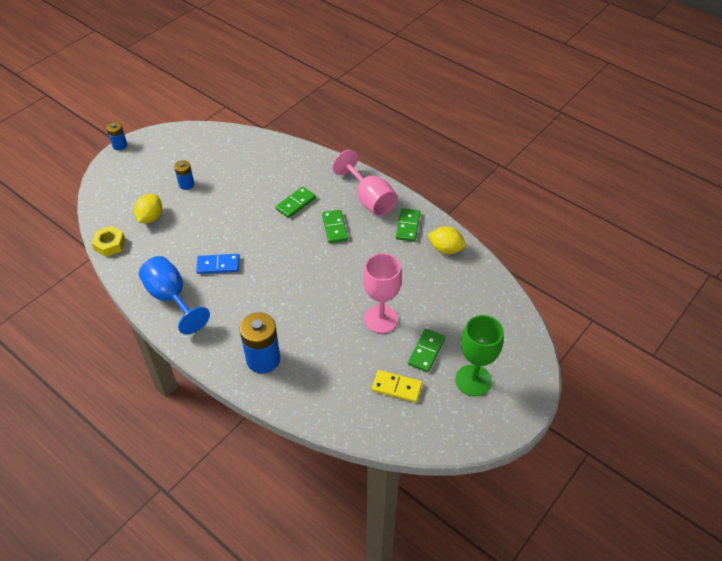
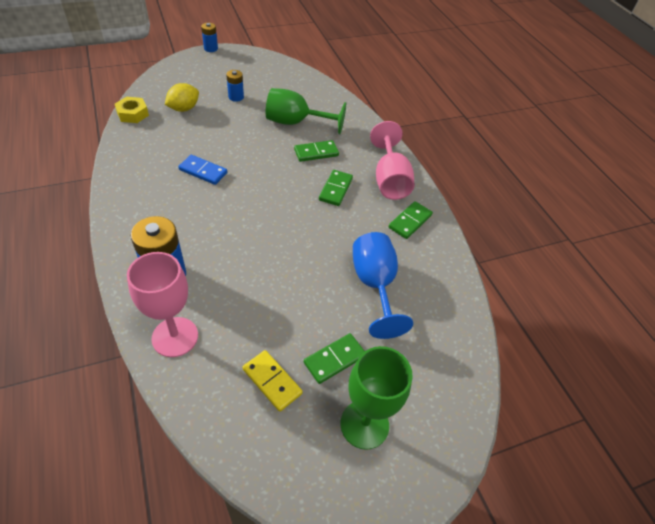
camera: 25 degrees right, 0 degrees up
(171, 298) = (139, 179): blue goblet -> blue goblet (375, 285)
(258, 184) = (296, 123): none -> green goblet
(381, 319) = (312, 298): pink goblet -> pink goblet (175, 337)
(445, 249) = (434, 262): yellow lemon -> none

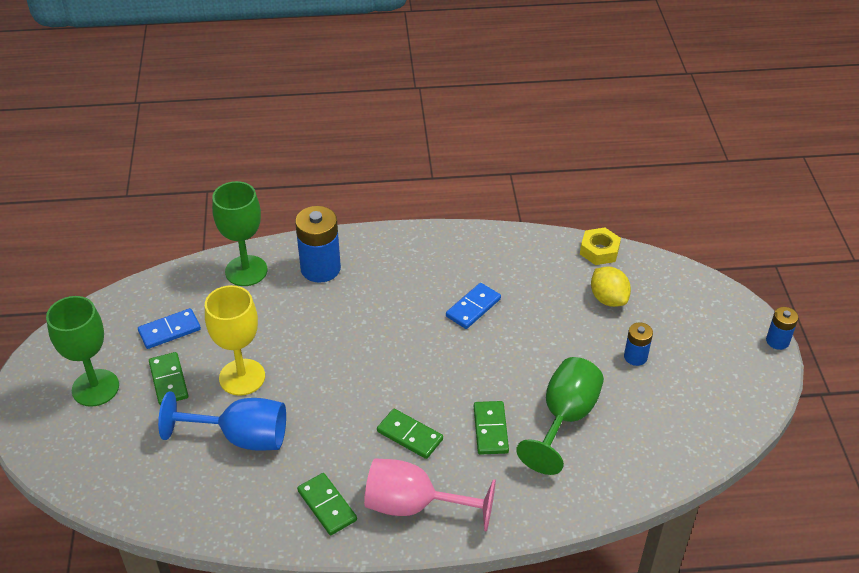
camera: 110 degrees right, 5 degrees down
(175, 337) = (246, 271): pink goblet -> green goblet
(272, 381) = (169, 330): yellow domino -> blue domino
(313, 302) = (242, 377): none -> yellow goblet

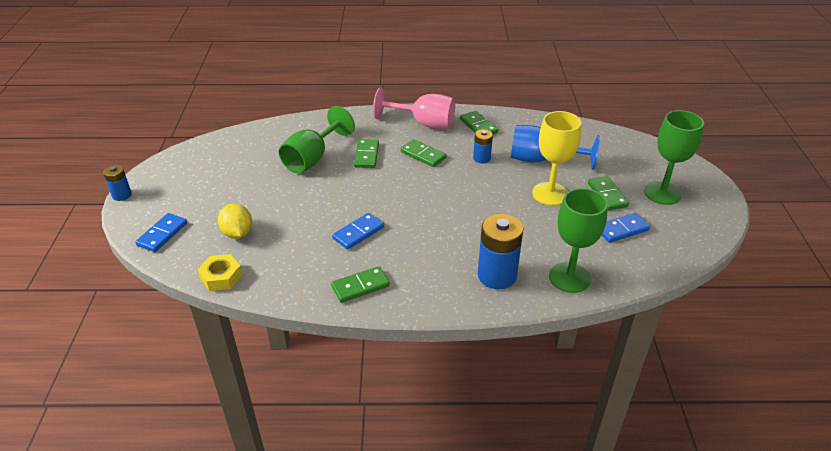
camera: 175 degrees left, 5 degrees down
(457, 250) = (360, 286): none -> green domino
(635, 357) = (240, 191): blue battery -> blue battery (481, 158)
(690, 292) = (162, 234): none -> blue domino

